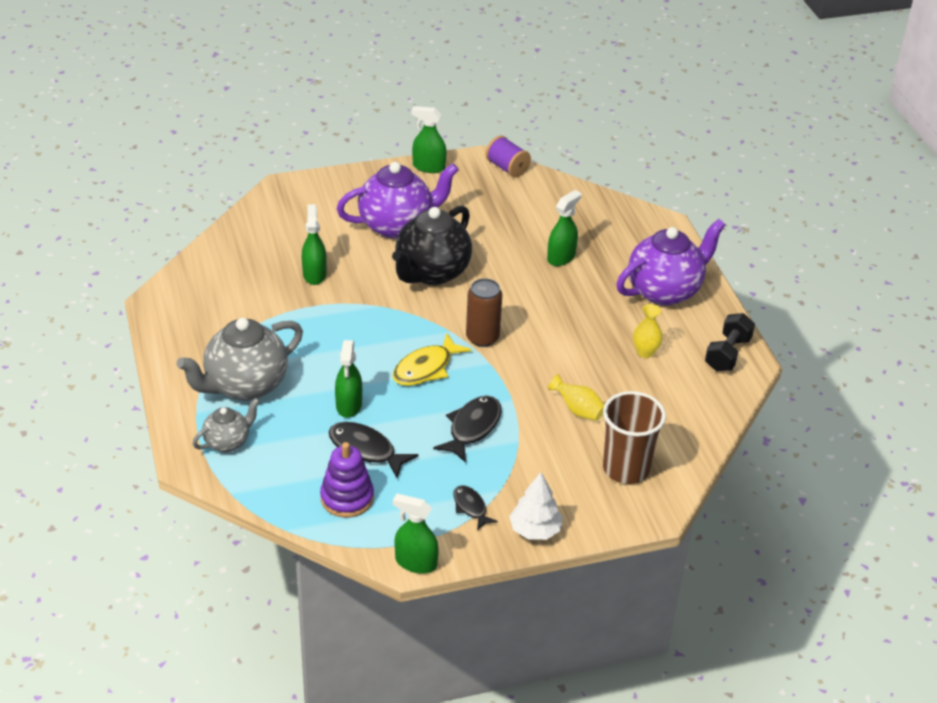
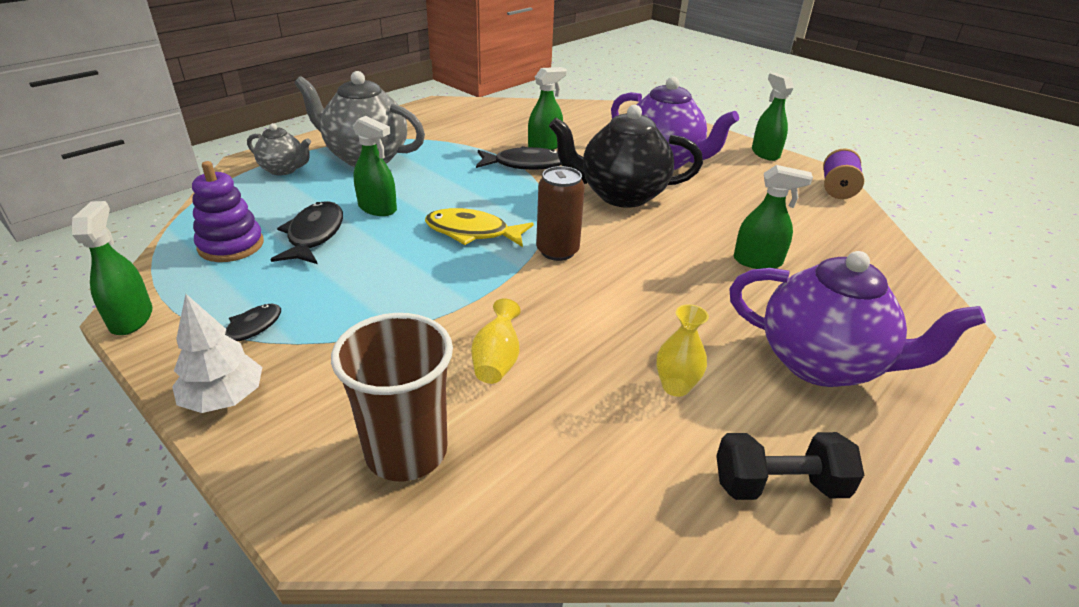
camera: 60 degrees right, 5 degrees down
(349, 405) = (377, 208): green spray bottle -> green spray bottle turned 120 degrees counterclockwise
(472, 428) = (397, 289): black fish -> black fish (525, 165)

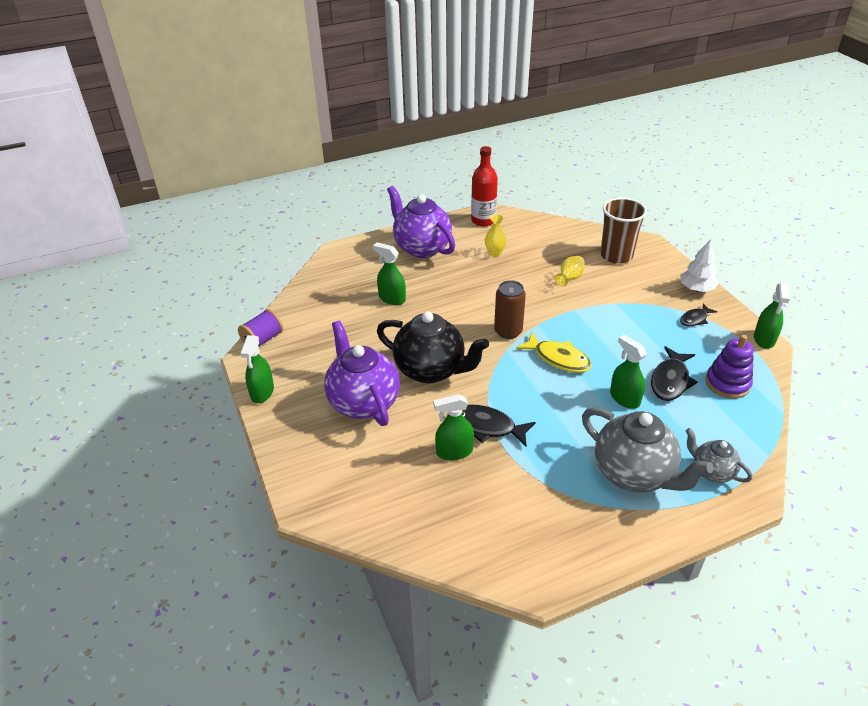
camera: 155 degrees left, 5 degrees up
(779, 485) = (483, 220): black dumbbell -> red bottle

